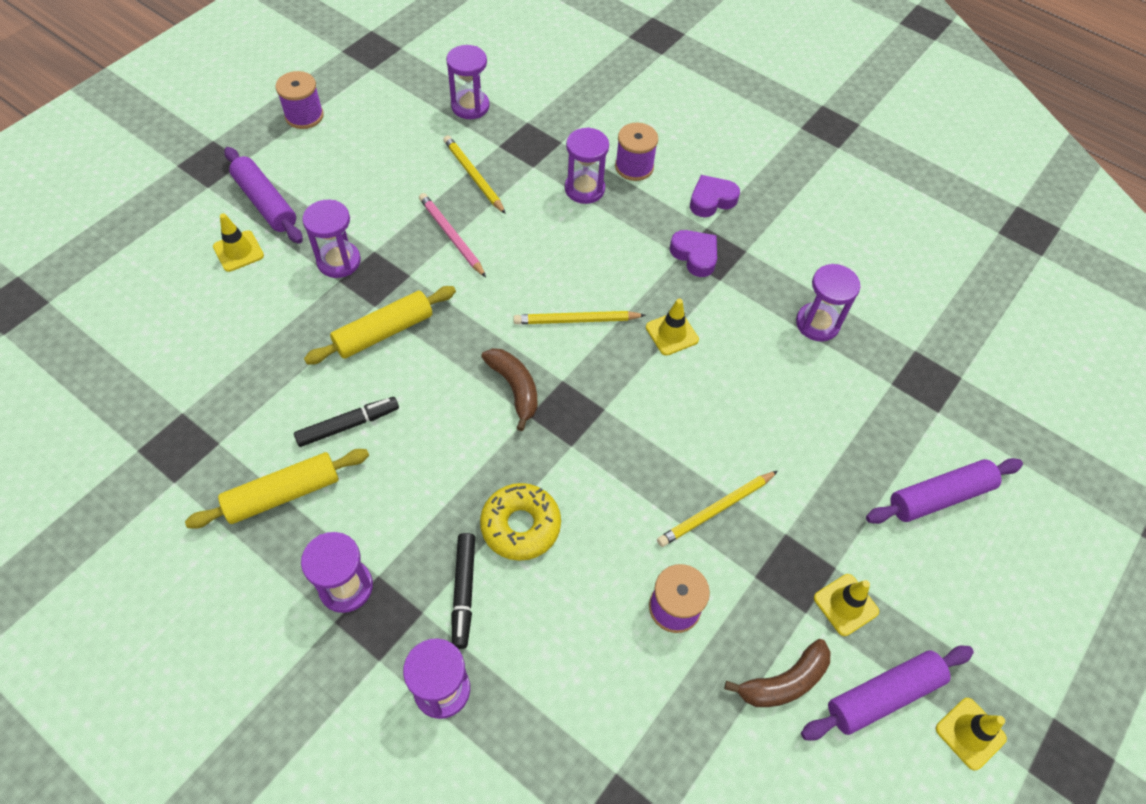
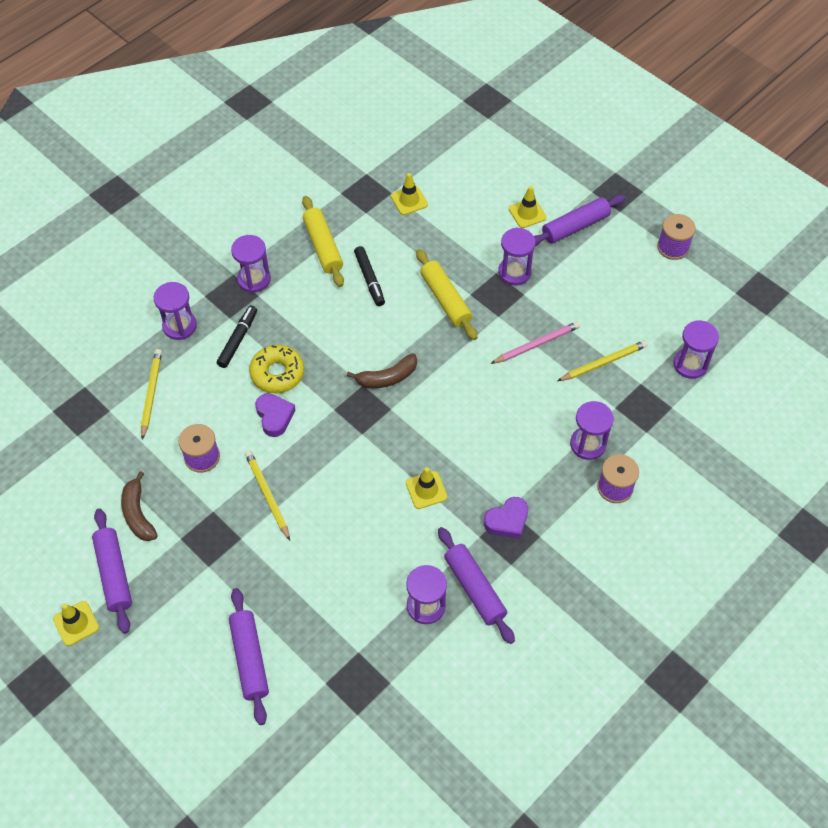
camera: 100 degrees right, 0 degrees up
(464, 592) = (238, 339): black marker -> black marker turned 105 degrees clockwise
(576, 320) = (445, 424): yellow pencil -> yellow pencil (151, 394)
(711, 200) = (572, 546): purple heart -> purple heart (274, 416)
(783, 281) = (475, 588): none -> purple rolling pin
(845, 604) = (180, 566): yellow traffic cone -> yellow traffic cone (409, 200)

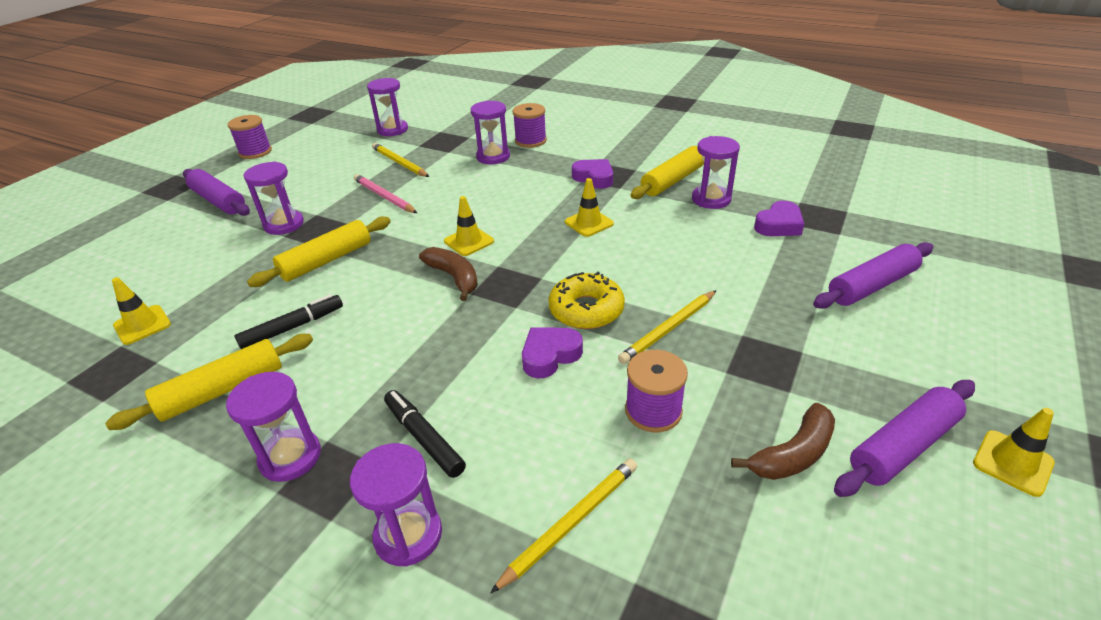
camera: 105 degrees left, 20 degrees down
(151, 394) = (571, 523): yellow pencil -> yellow pencil turned 150 degrees clockwise
(238, 339) = (424, 438): black marker -> black marker turned 45 degrees clockwise
(277, 373) = (476, 373): yellow donut -> yellow donut (586, 310)
(359, 640) = (779, 225): none -> purple heart
(475, 588) = (672, 180): purple rolling pin -> yellow rolling pin
(527, 213) = (191, 232): yellow traffic cone -> yellow traffic cone (469, 241)

